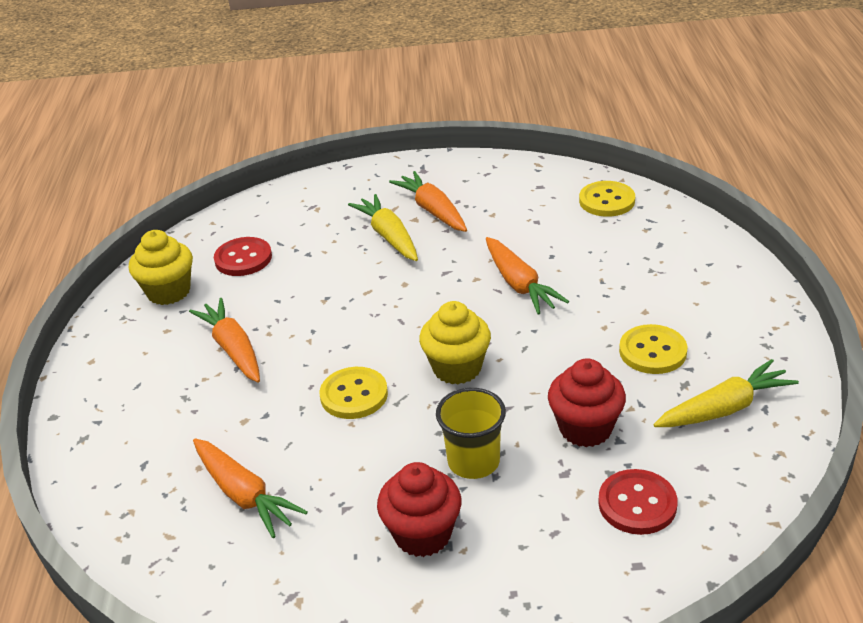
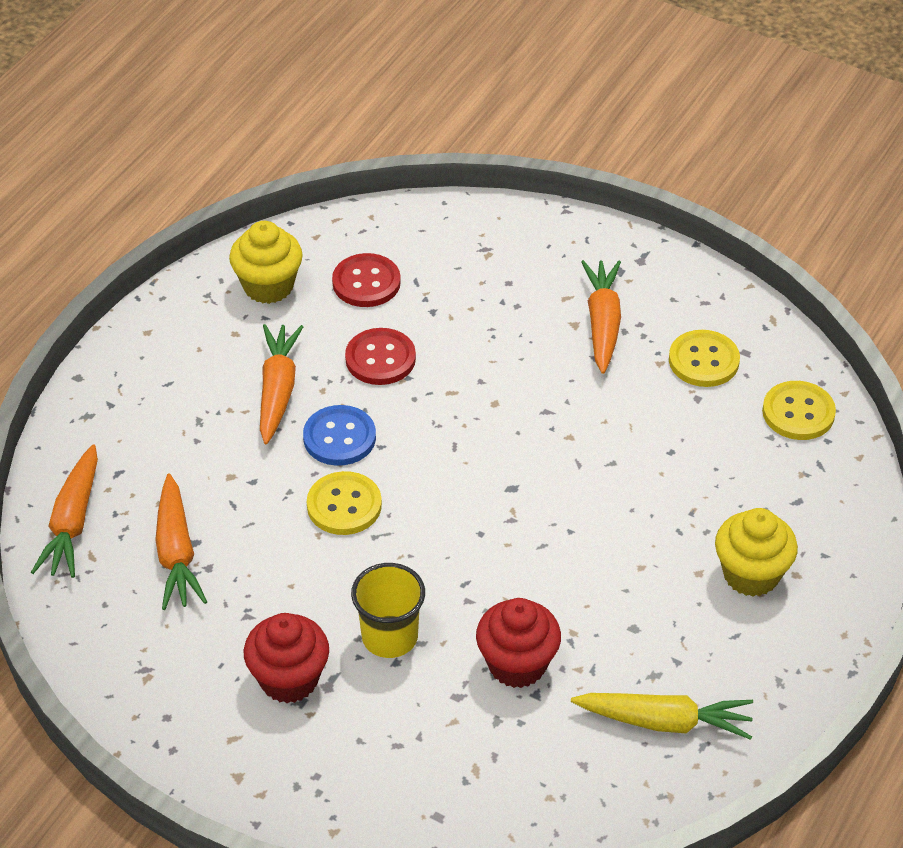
camera: 30 degrees right, 10 degrees up
(309, 355) = (339, 437): none -> blue button
(389, 236) = (529, 333): yellow carrot -> none
(457, 368) = (460, 531): yellow cupcake -> yellow cupcake (751, 574)
(519, 284) = (605, 468): orange carrot -> orange carrot (73, 522)
(637, 504) = (491, 763): red button -> red button (380, 359)
(652, 351) = (660, 622): yellow button -> yellow button (703, 360)

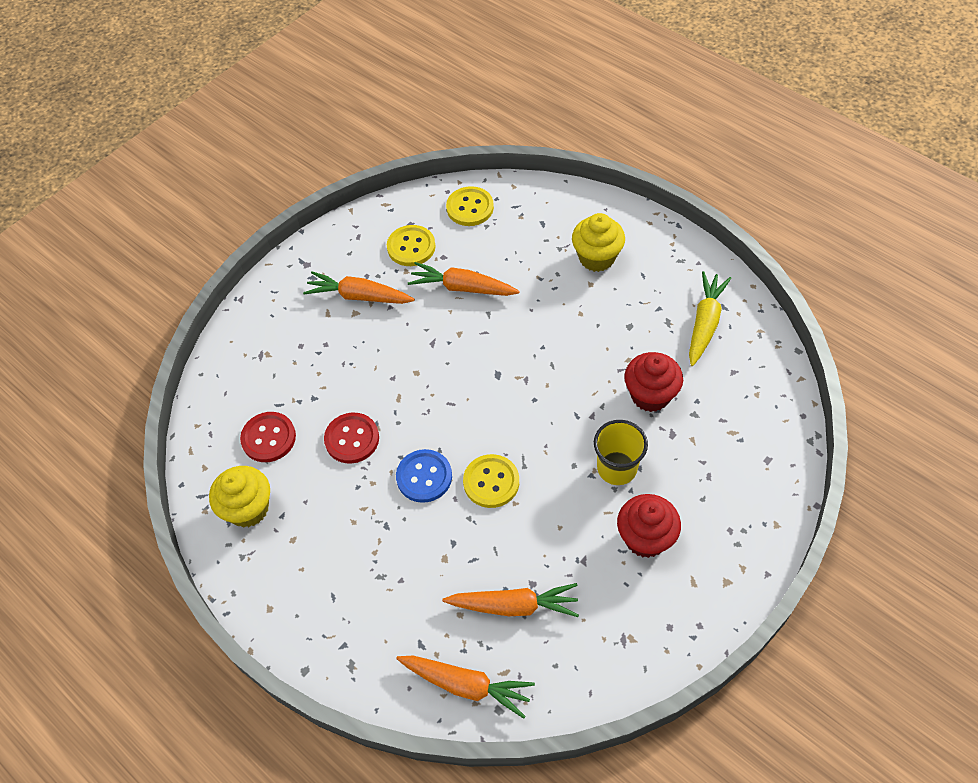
camera: 75 degrees left, 10 degrees up
(277, 390) = (364, 514): orange carrot -> orange carrot (462, 287)

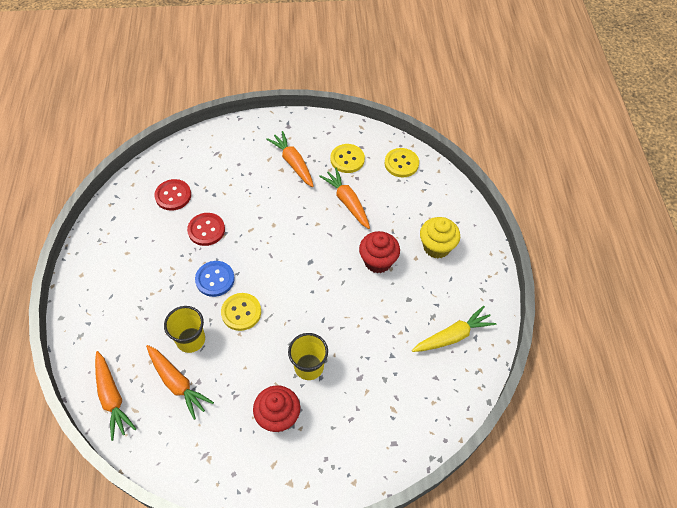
camera: 40 degrees right, 0 degrees up
(248, 508) = (127, 220): yellow cupcake -> none
(474, 554) = (190, 340): none -> yellow cup
(650, 395) = (373, 346): red cupcake -> red cupcake (378, 261)

